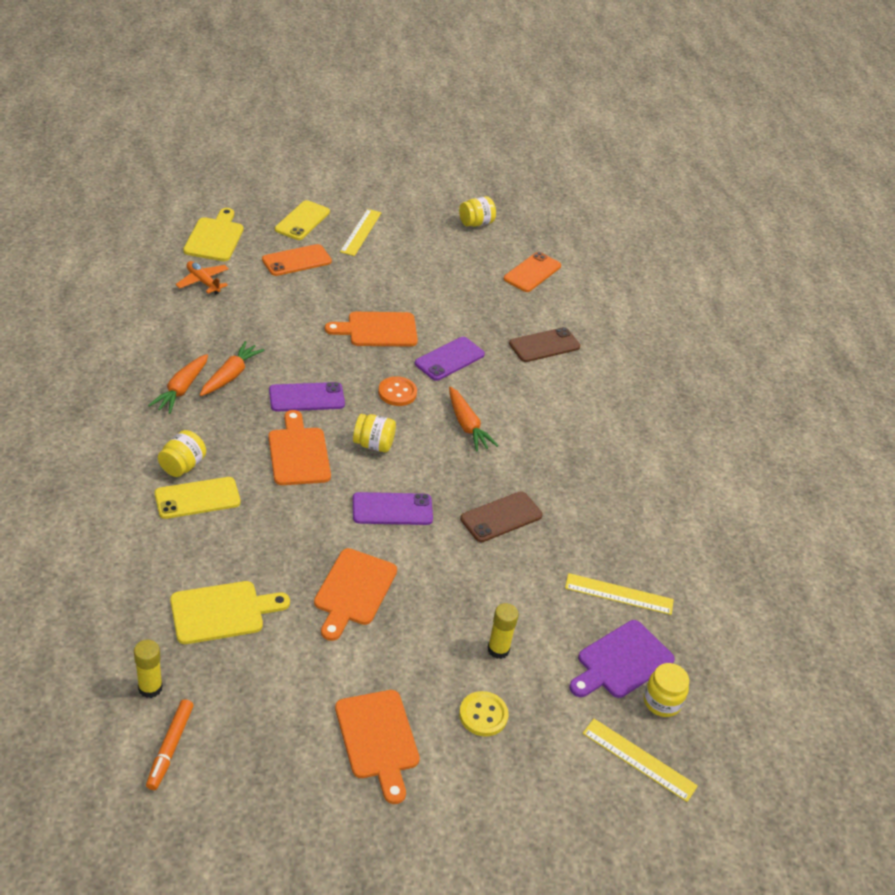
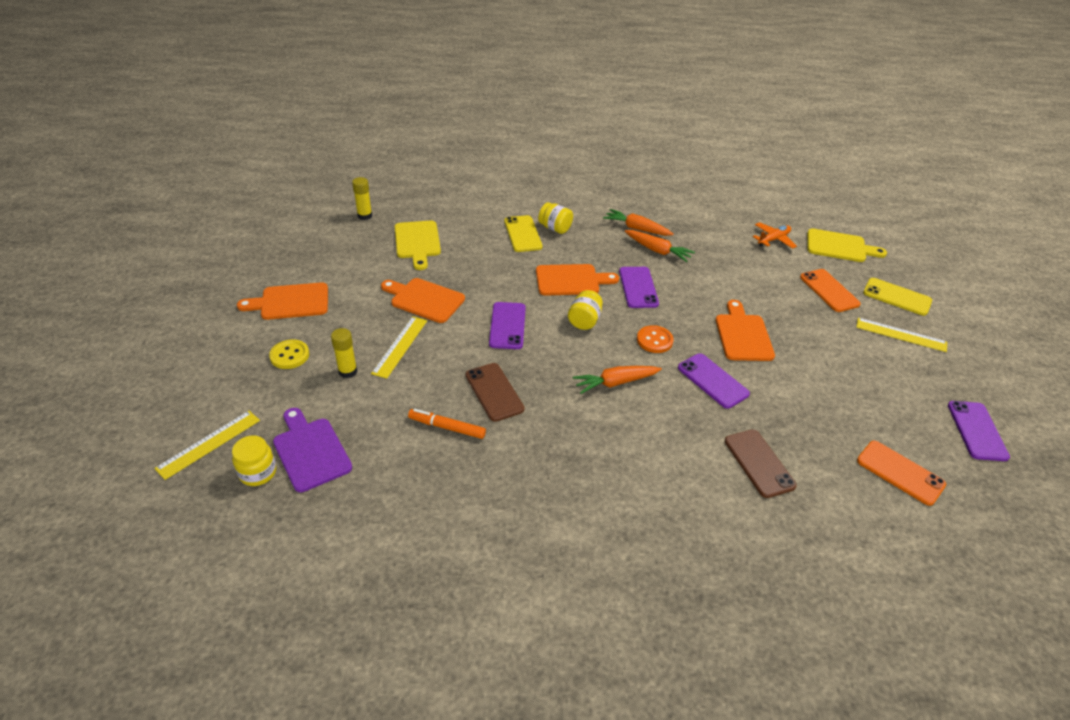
camera: 100 degrees right, 0 degrees up
(170, 748) = (319, 222): orange marker -> orange marker (447, 427)
(476, 223) = (976, 431): yellow jar -> purple phone
(619, 594) = (388, 464): yellow ruler -> yellow ruler (400, 346)

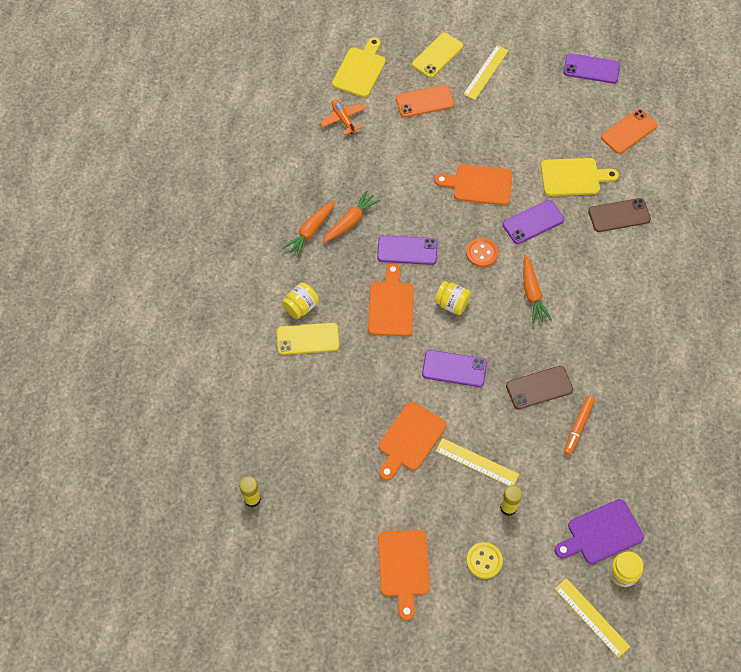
camera: 80 degrees left, 20 degrees up
(417, 242) = (311, 443): yellow cutting board -> yellow cutting board (573, 177)

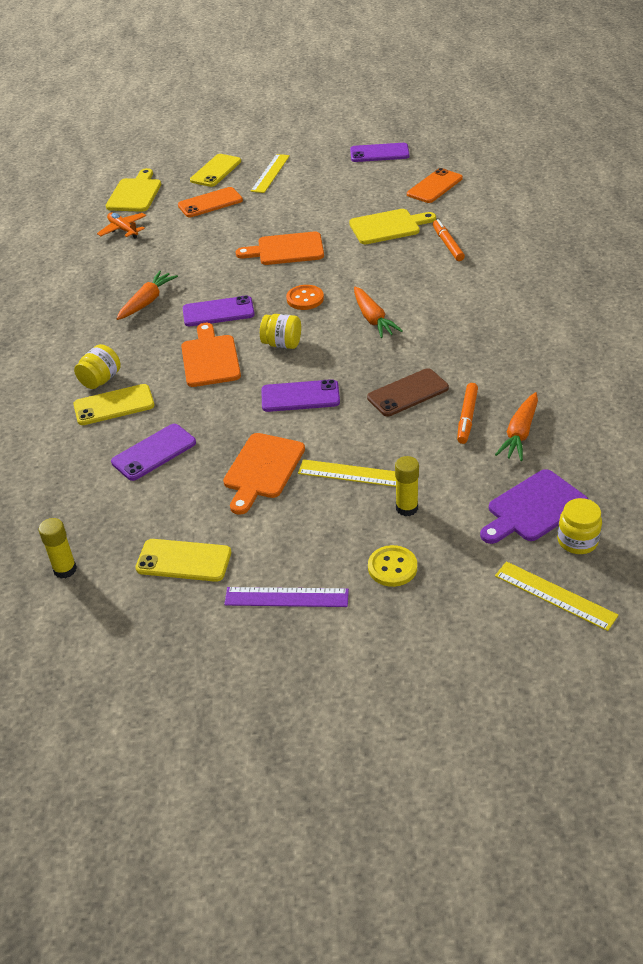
camera: 10 degrees left, 20 degrees down
(310, 231) = (101, 318): orange carrot -> orange carrot (519, 434)
(337, 514) = (183, 561): none -> yellow phone
(403, 567) = (286, 597): orange cutting board -> purple ruler
(533, 222) = (355, 266): purple phone -> purple phone (154, 452)
(619, 215) = (447, 244): brown phone -> orange marker

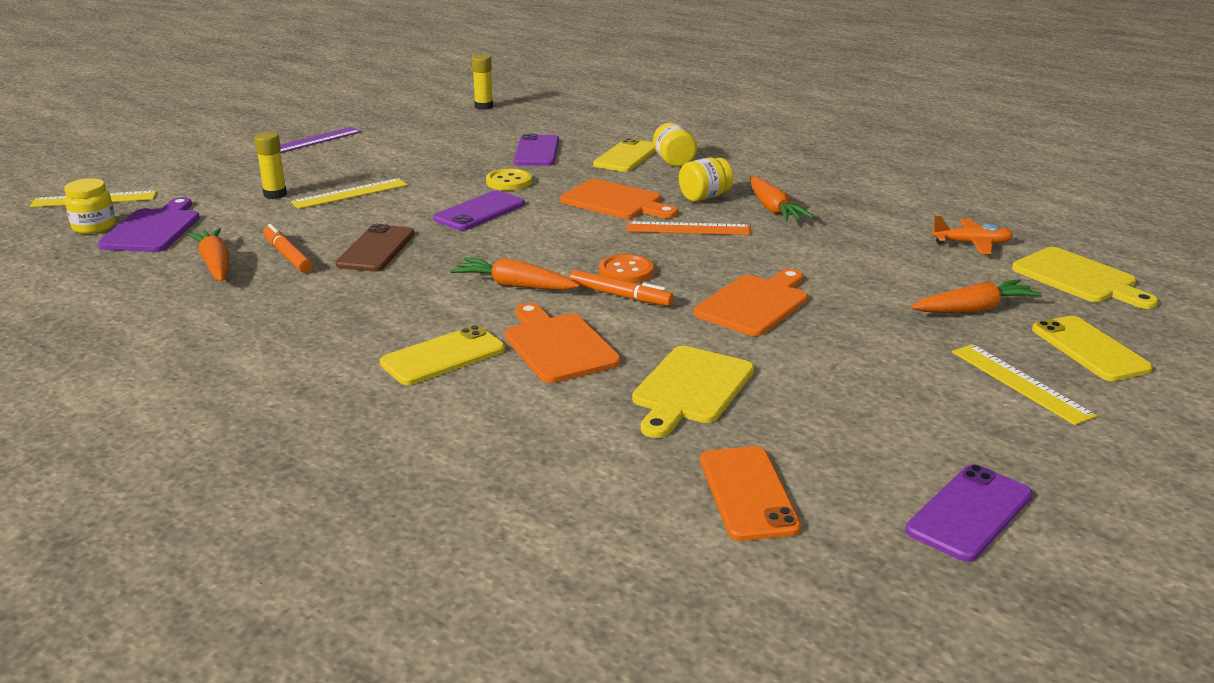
camera: 130 degrees right, 15 degrees down
(183, 561) = (412, 130): yellow phone -> yellow phone (443, 356)
(210, 203) = (974, 309): orange phone -> orange carrot
(218, 312) = (688, 229): purple phone -> orange ruler
(262, 469) = (432, 172): orange cutting board -> orange cutting board (558, 346)
(282, 344) = (571, 233): yellow jar -> yellow jar (704, 197)
(392, 567) = (248, 171): yellow button -> yellow button (509, 182)
(447, 244) = (562, 404): orange marker -> orange marker (620, 296)

